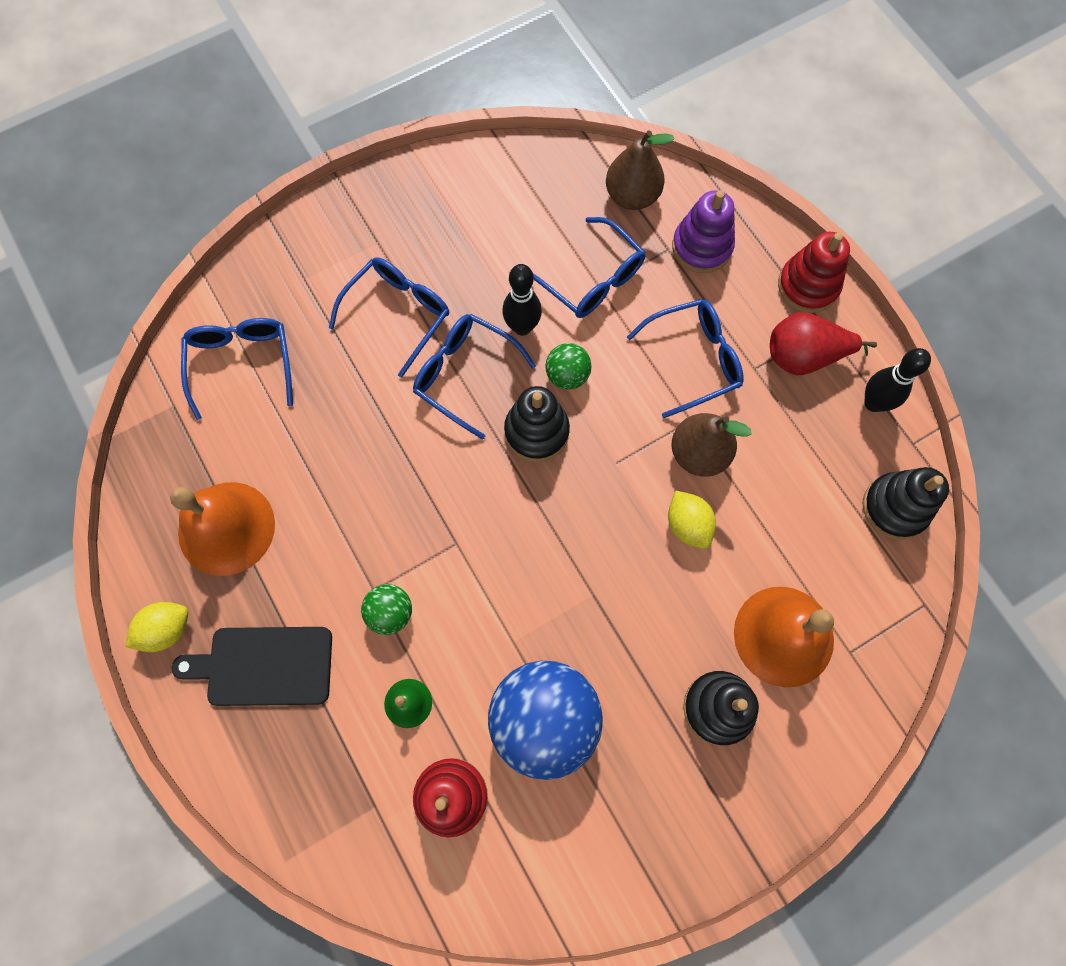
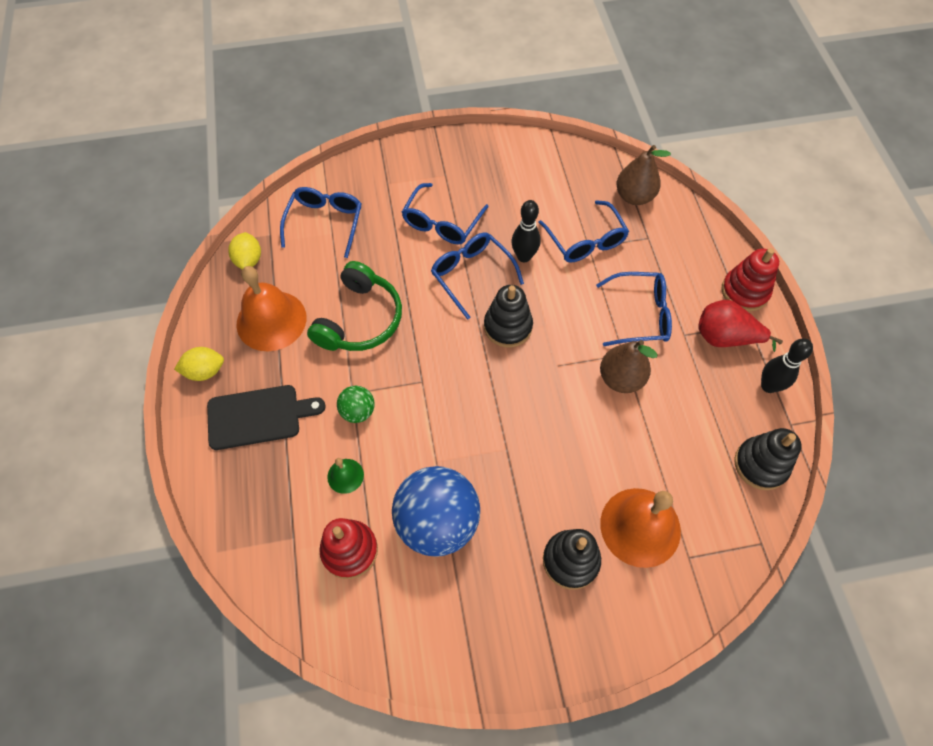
camera: 20 degrees right, 10 degrees down
(264, 666) = (258, 416): black cutting board -> black cutting board turned 150 degrees clockwise
(344, 486) = (360, 319): none -> green headphones
(398, 314) = (442, 223): blue glasses -> blue glasses turned 150 degrees clockwise
(567, 375) = (544, 297): green ball -> none
(687, 525) = (595, 424): yellow lemon -> yellow lemon (249, 260)
(701, 247) = (673, 243): purple stacking toy -> none

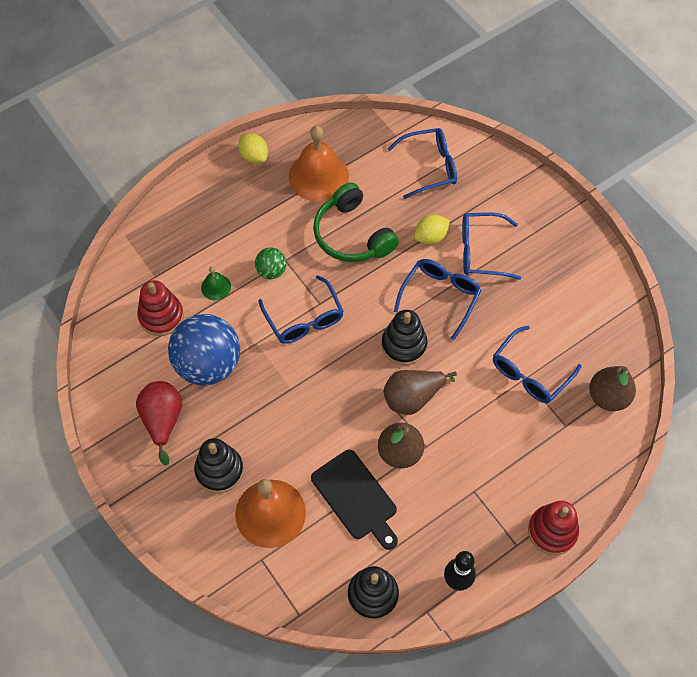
camera: 65 degrees right, 0 degrees up
(249, 260) = (364, 133): yellow lemon -> yellow lemon (430, 237)
(258, 416) = (235, 208): black cutting board -> black cutting board (356, 497)
(360, 319) = (352, 235): green headphones -> green headphones turned 60 degrees clockwise
(524, 256) = (483, 329): black bowling pin -> none
(567, 343) = (413, 397): none -> brown pear
(640, 315) = (474, 447): blue glasses -> blue glasses (304, 319)
(725, 338) = (489, 528): red pear -> red pear (163, 421)

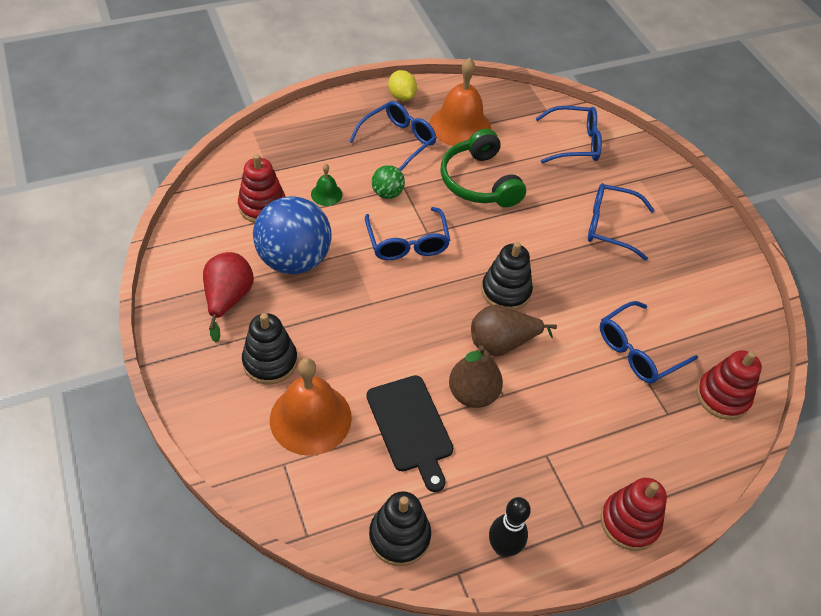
camera: 10 degrees right, 10 degrees down
(430, 237) = (560, 202): yellow lemon -> none
(440, 296) = (557, 256): blue glasses -> blue glasses (398, 141)
(608, 397) = (722, 396): brown pear -> red stacking toy

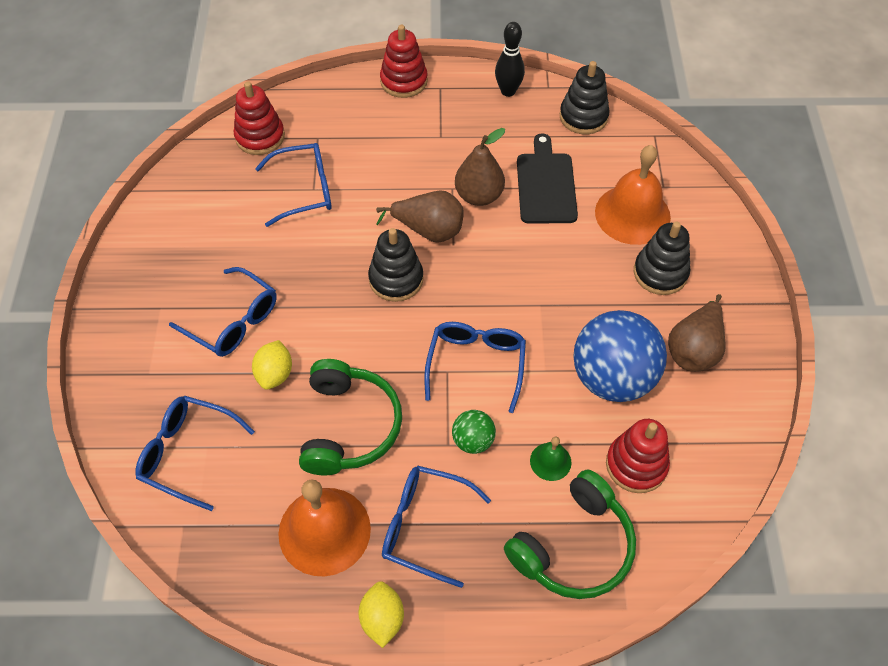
camera: 155 degrees left, 5 degrees up
(228, 299) = (694, 349): red pear -> brown pear
(295, 152) = (574, 547): none -> green headphones
(398, 141) = (424, 526): blue glasses -> blue glasses turned 45 degrees clockwise
(553, 200) = (275, 374): none -> yellow lemon

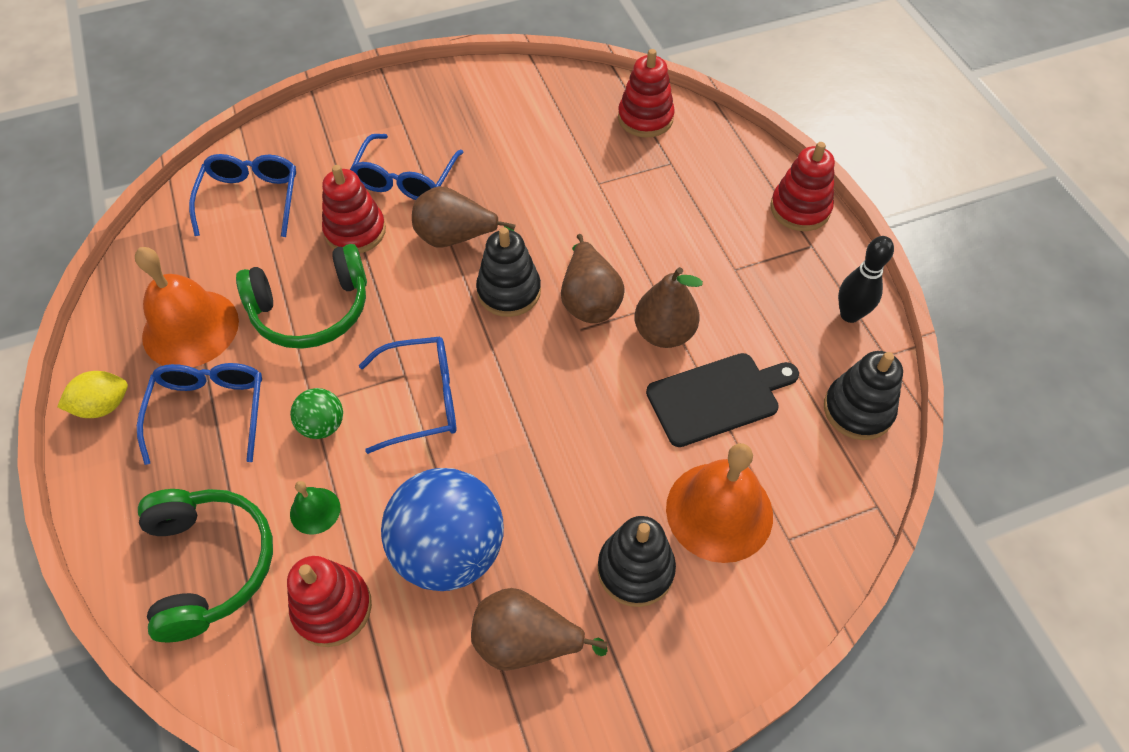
camera: 70 degrees right, 0 degrees up
(275, 374) = (355, 231): yellow lemon -> red stacking toy
(305, 190) = (593, 177): blue glasses -> none
(321, 300) = (456, 237): none -> brown pear
(574, 547) = (210, 564): green headphones -> green headphones turned 135 degrees counterclockwise

